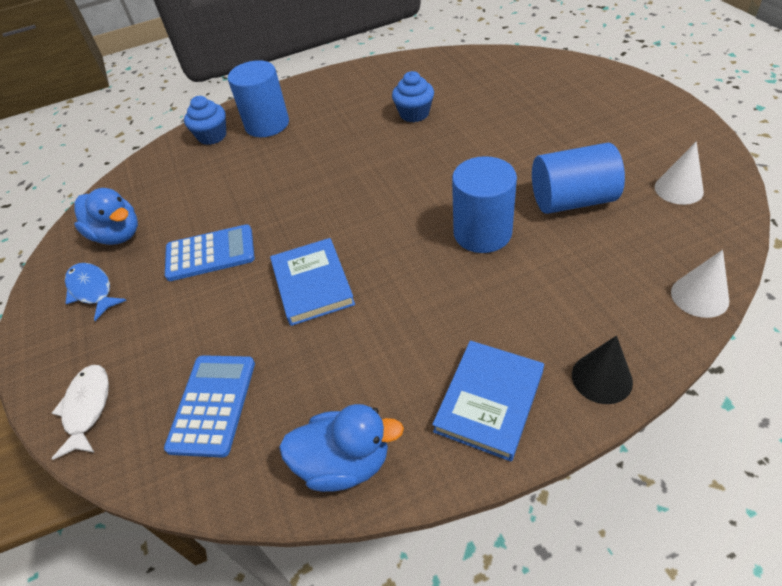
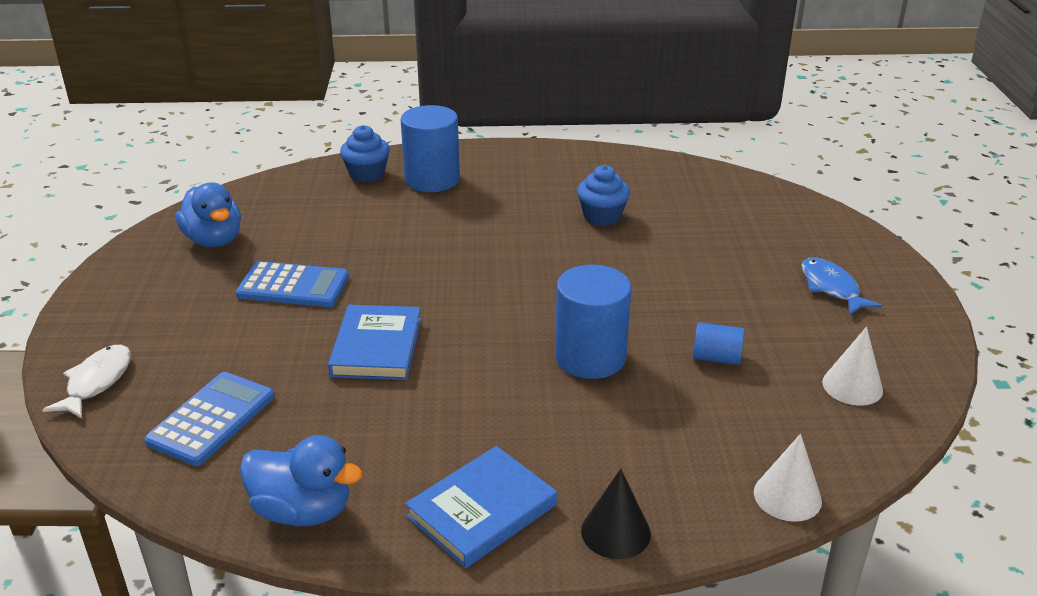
camera: 15 degrees right, 15 degrees down
(92, 290) = (160, 282): blue fish -> blue fish (831, 288)
(572, 200) = (716, 358): blue cylinder -> blue cylinder, size x0.52

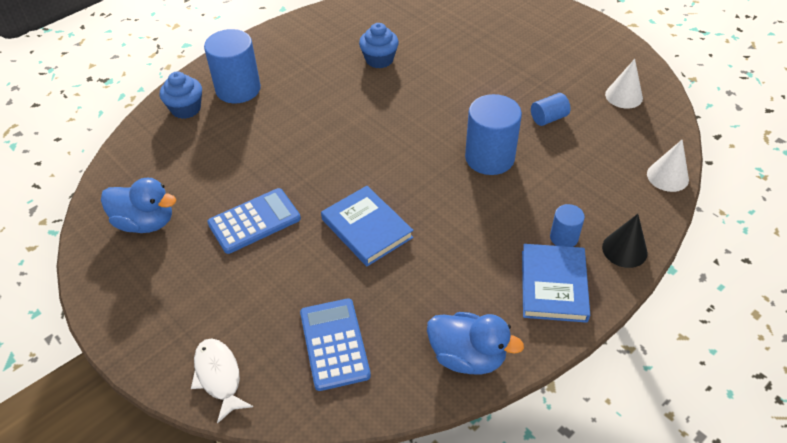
camera: 40 degrees left, 15 degrees up
(303, 511) = (467, 356): blue duck -> blue duck turned 45 degrees clockwise
(561, 476) = (564, 237): none -> blue cylinder
(831, 288) = (549, 42): blue fish -> none

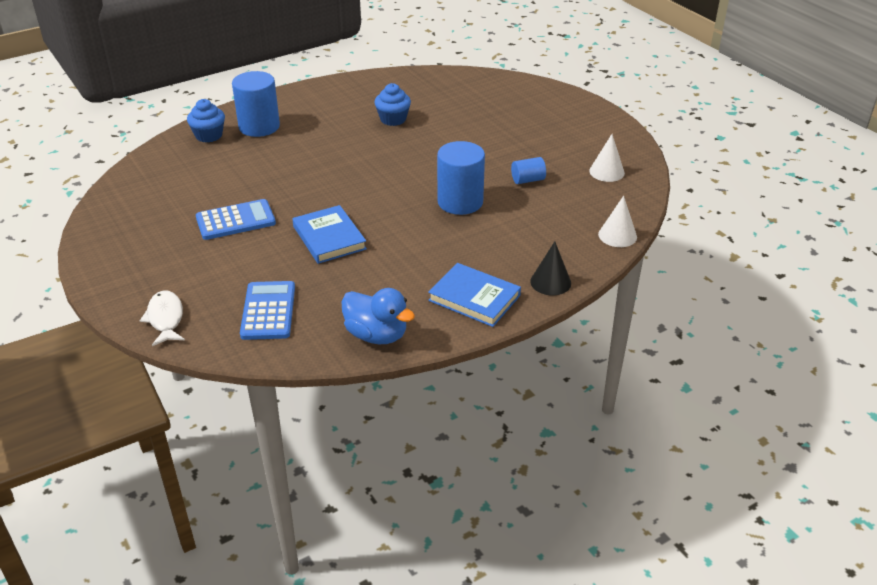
camera: 10 degrees right, 10 degrees down
(145, 222) = (145, 210): blue duck -> none
(553, 285) = (474, 298): blue book -> blue book turned 75 degrees counterclockwise
(564, 237) = (500, 266): blue cylinder -> none

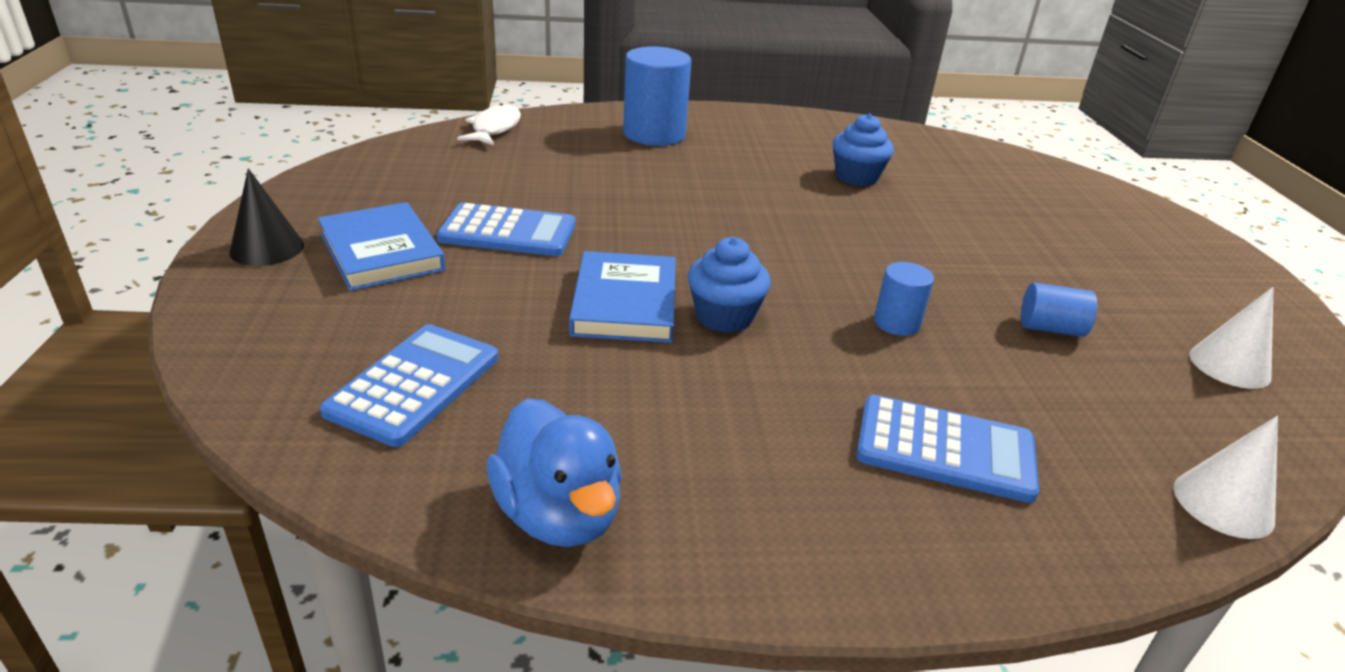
camera: 25 degrees right, 5 degrees down
(165, 319) = (252, 333): white fish -> white fish (494, 129)
(209, 135) = (578, 126): blue cupcake -> blue cupcake (724, 316)
(460, 202) = (896, 323): blue cylinder -> blue cylinder, size x0.52
(474, 298) = (817, 518): blue book -> blue book (381, 252)
(508, 253) = (945, 449): none -> blue calculator
(550, 282) = (1015, 551): black cone -> black cone (267, 248)

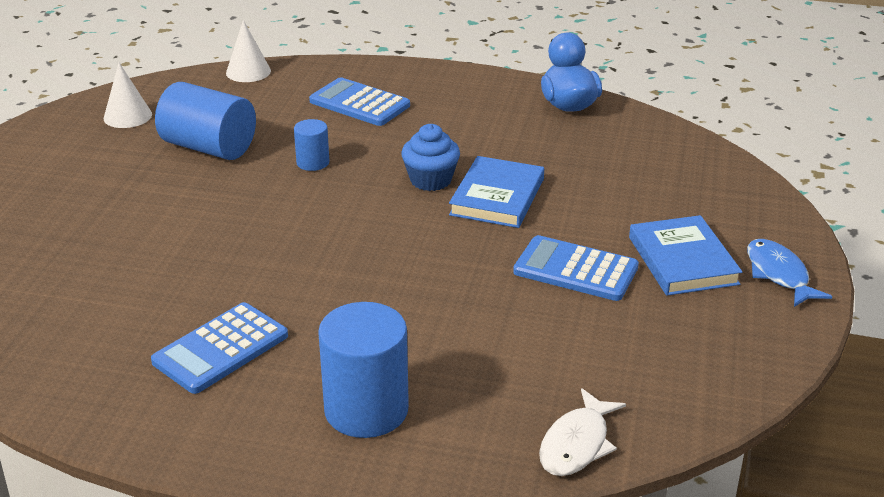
camera: 160 degrees left, 0 degrees up
(267, 248) = (779, 274): black cone -> blue fish
(414, 384) = (642, 164): blue calculator -> blue calculator (221, 349)
(856, 177) = (181, 305): blue cupcake -> none
(1050, 328) = (209, 147): blue cylinder -> blue cylinder, size x1.93

